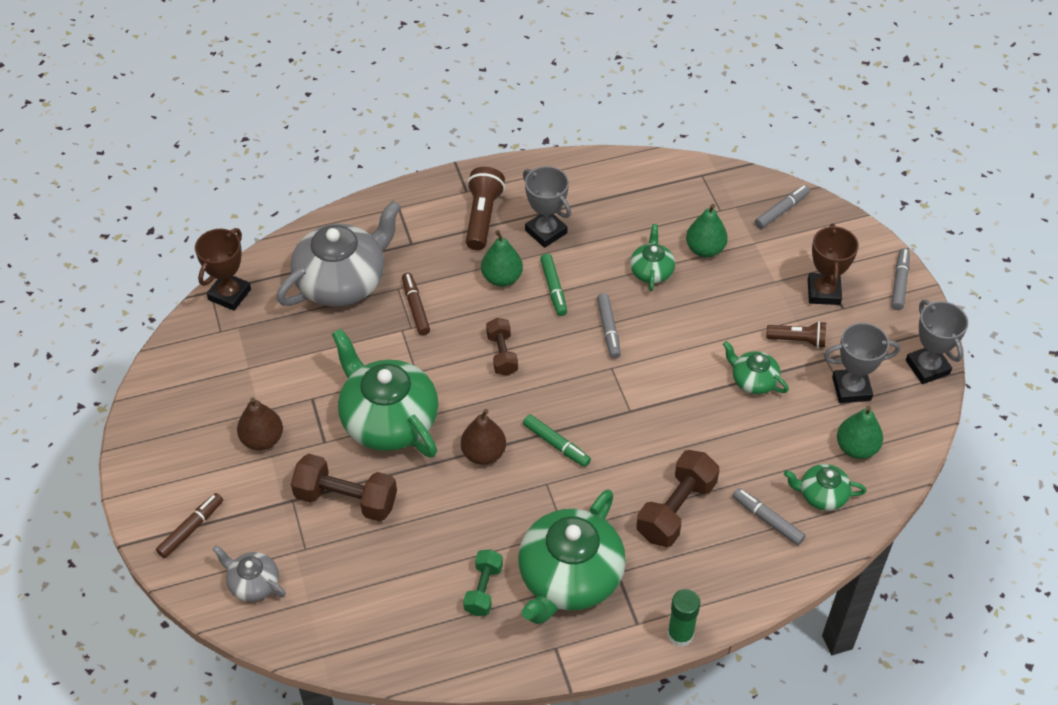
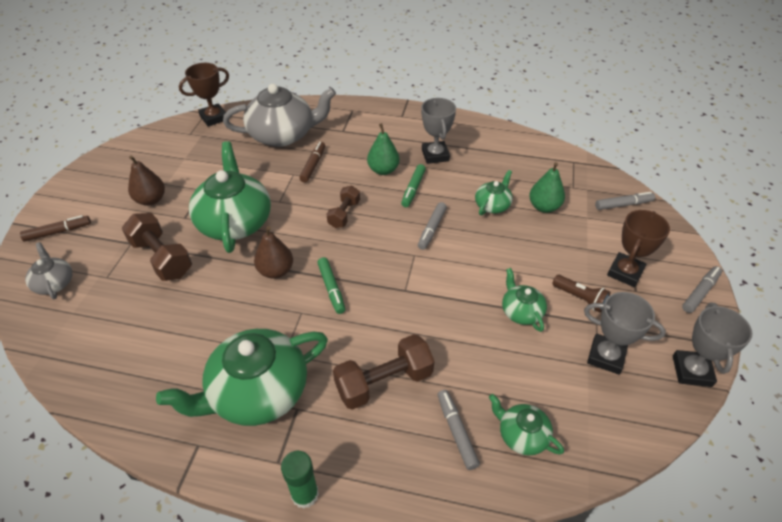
camera: 30 degrees right, 5 degrees down
(482, 217) = (400, 133): brown flashlight -> none
(483, 589) = (189, 367): green dumbbell -> none
(856, 448) = (581, 409): green pear -> none

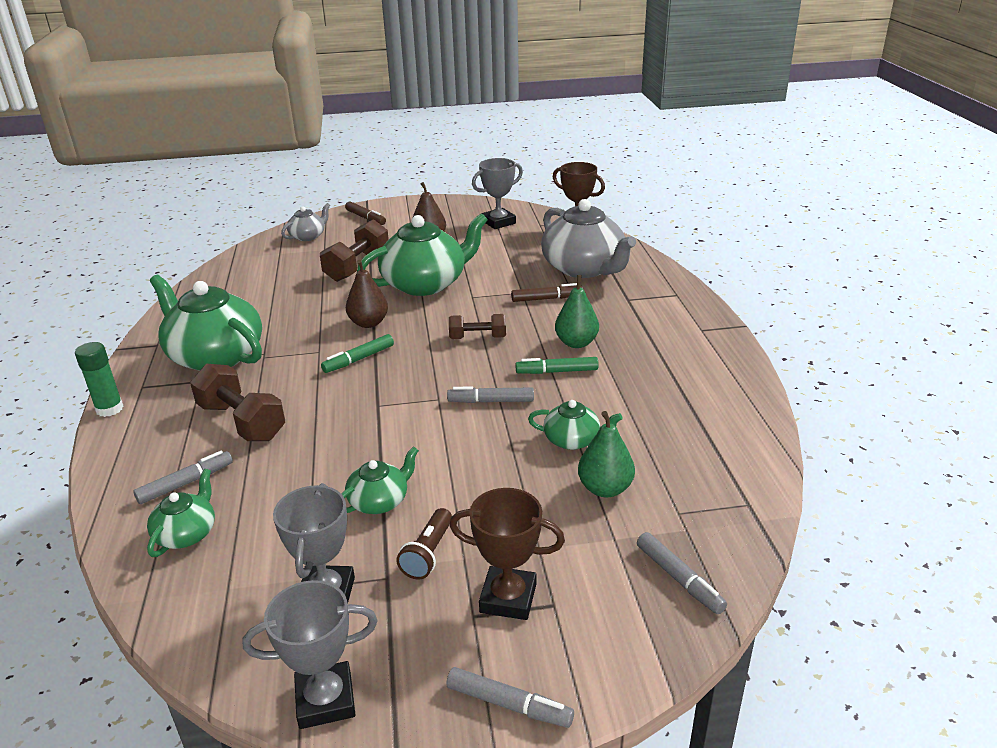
camera: 70 degrees right, 15 degrees down
(435, 155) = (641, 372): grey trophy -> grey trophy (498, 222)

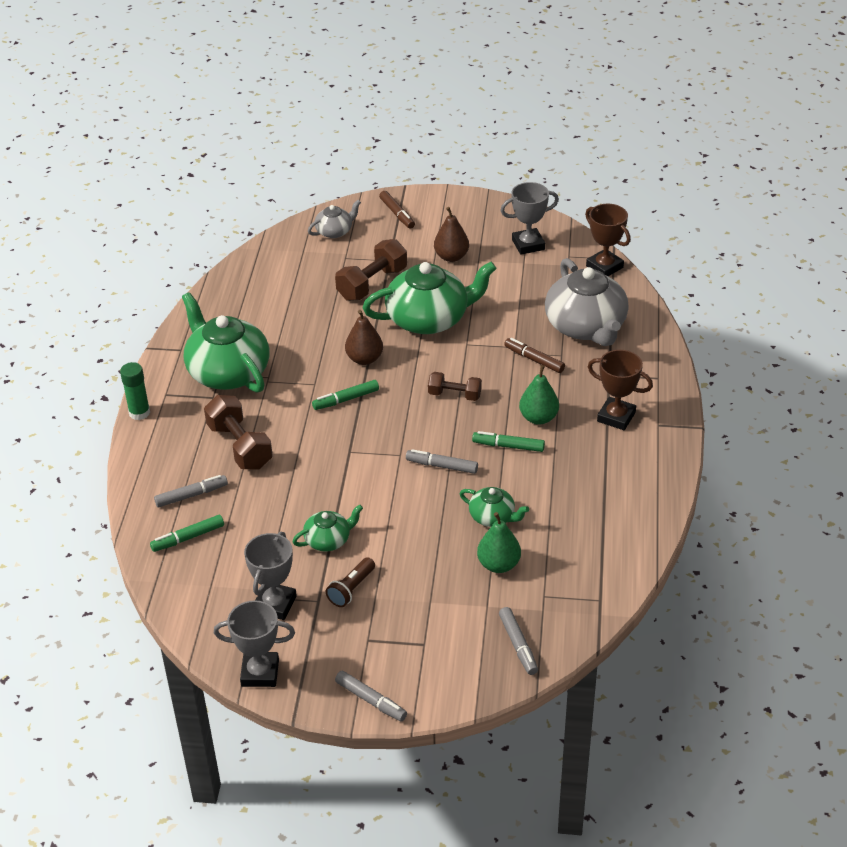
camera: 15 degrees right, 10 degrees up
(187, 533) = (188, 538): green teapot -> green marker
(508, 598) = (395, 633): brown trophy -> brown trophy (616, 417)
(546, 299) = (534, 360): brown marker -> brown marker turned 150 degrees counterclockwise

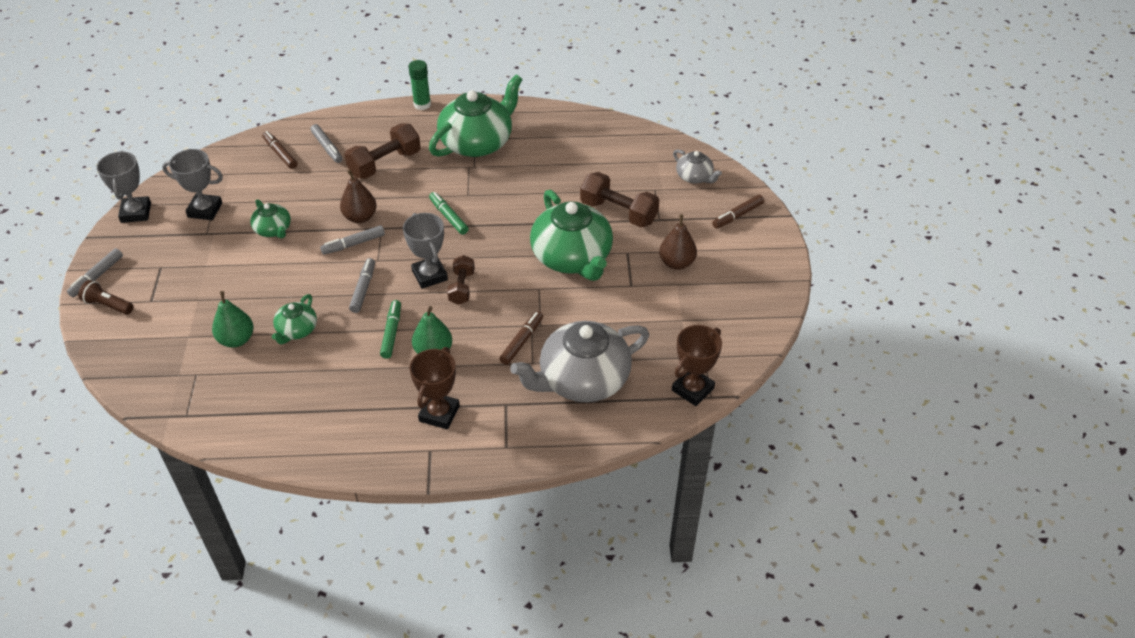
camera: 80 degrees right, 5 degrees up
(188, 538) = (280, 153): green marker -> brown marker
(351, 589) = (216, 250): brown flashlight -> brown flashlight (108, 305)
(364, 359) = (506, 221): brown pear -> brown pear (360, 217)
(518, 645) = (140, 361): grey marker -> grey marker (353, 244)
(528, 245) = (715, 321): grey trophy -> grey trophy (429, 275)

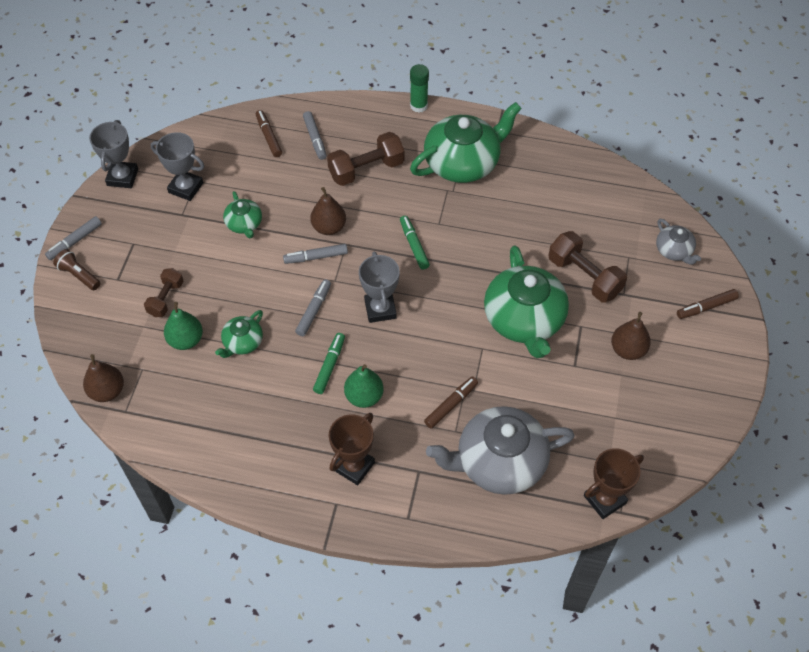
camera: 15 degrees right, 10 degrees up
(162, 401) = (107, 391): none -> brown pear
(461, 287) = (407, 330): brown dumbbell -> brown dumbbell (166, 298)

